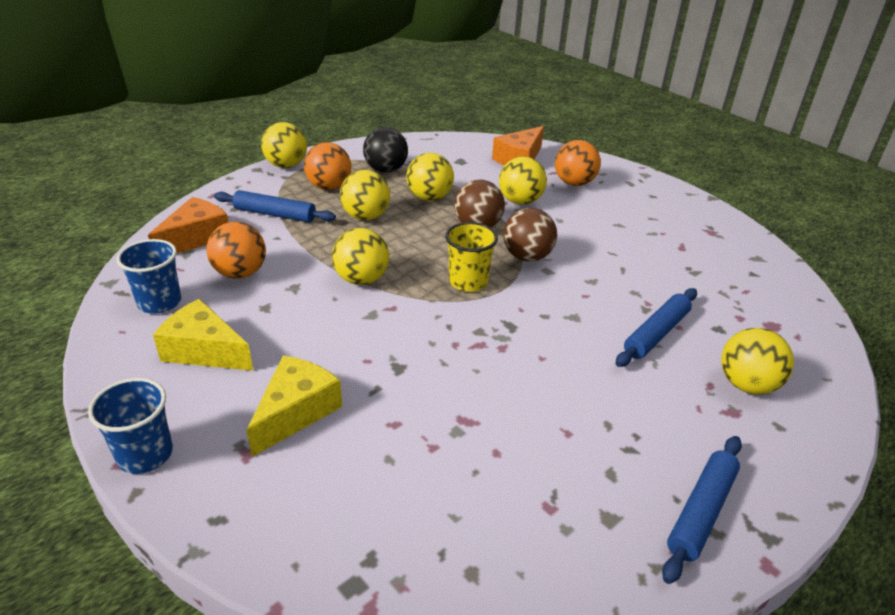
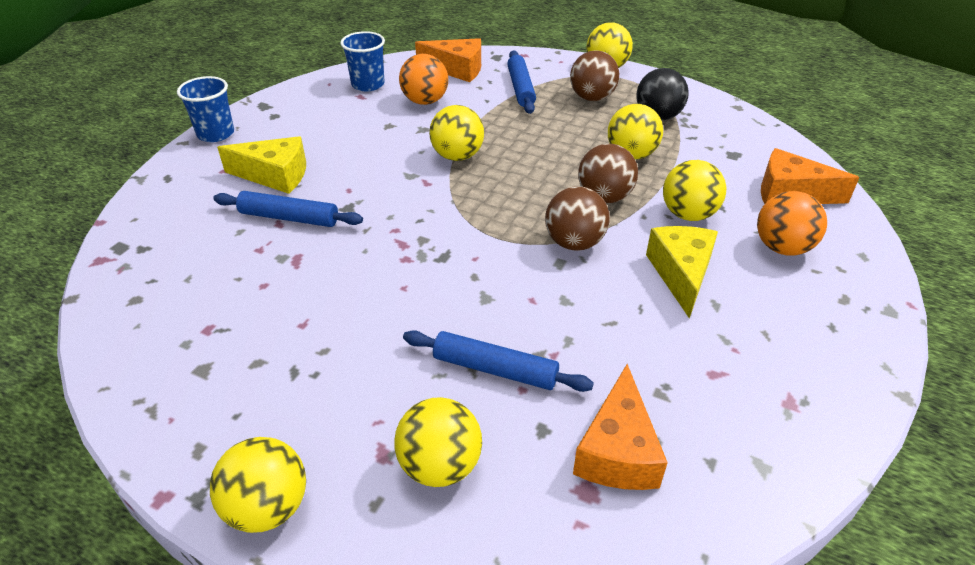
camera: 70 degrees right, 5 degrees up
(204, 350) = (324, 119): yellow cheese -> yellow cheese (681, 274)
(329, 187) = (592, 98): orange ball -> brown ball
(365, 216) = (559, 130): yellow ball -> yellow ball (268, 507)
(468, 282) = (497, 214): yellow cup -> none
(701, 512) = (222, 436): blue rolling pin -> blue rolling pin (289, 217)
(741, 304) = (617, 451): none -> orange cheese

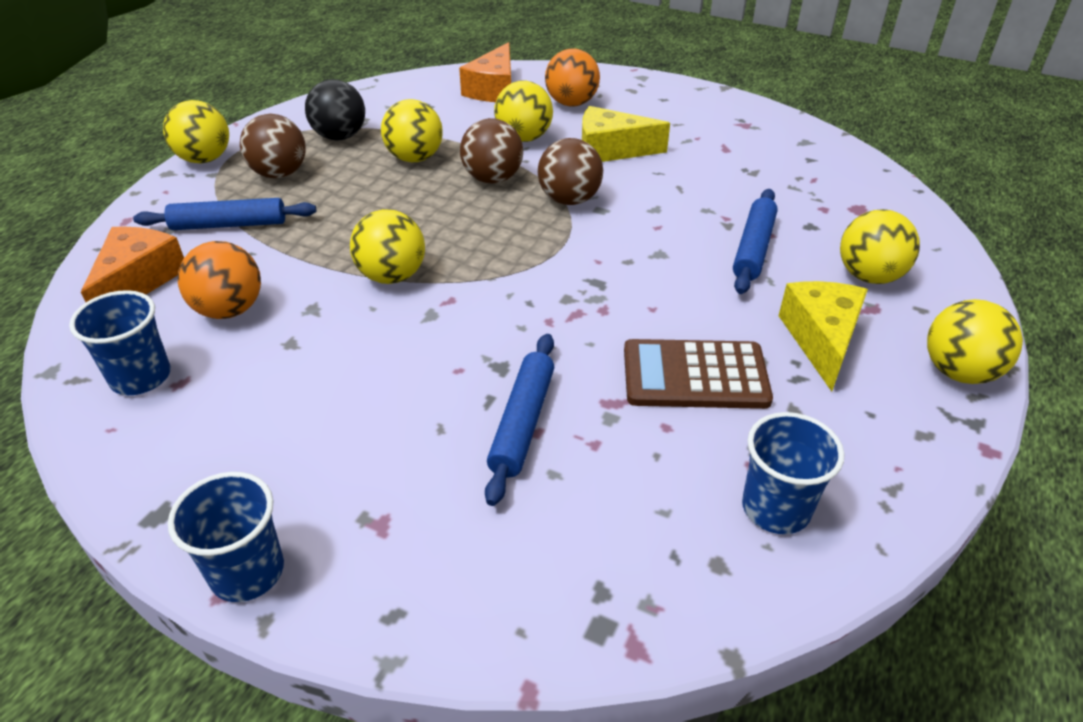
camera: 90 degrees left, 0 degrees up
(165, 334) = (776, 508): none -> blue cup
(275, 175) = (410, 456): yellow cheese -> yellow cheese (821, 339)
(313, 305) = (695, 375): none -> brown calculator
(617, 451) = (816, 194): orange cheese -> none

